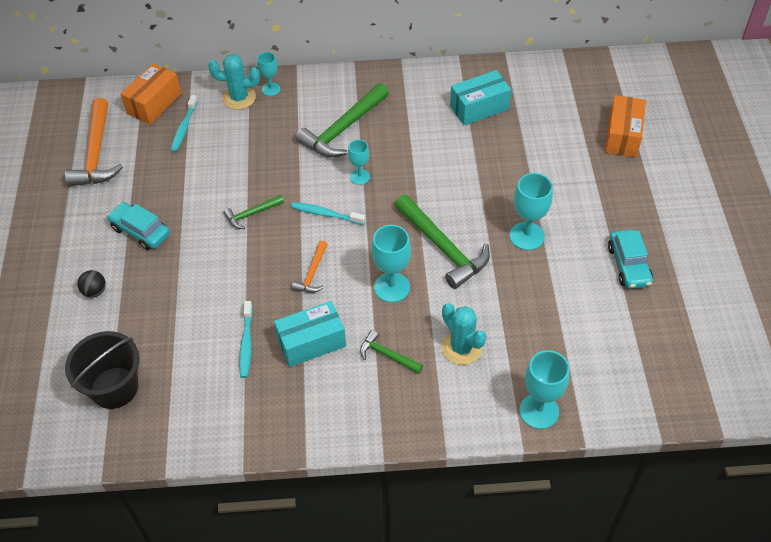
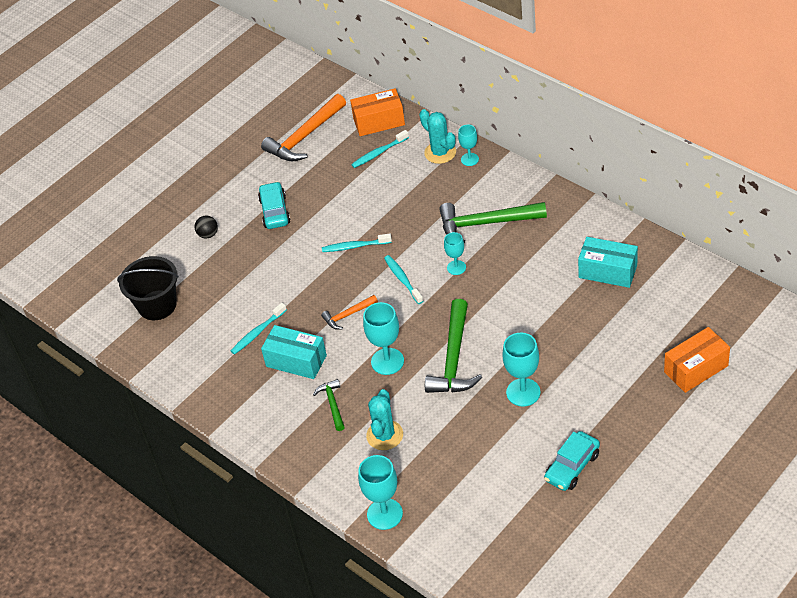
camera: 50 degrees right, 5 degrees down
(252, 214) = (355, 246): green hammer -> turquoise toothbrush

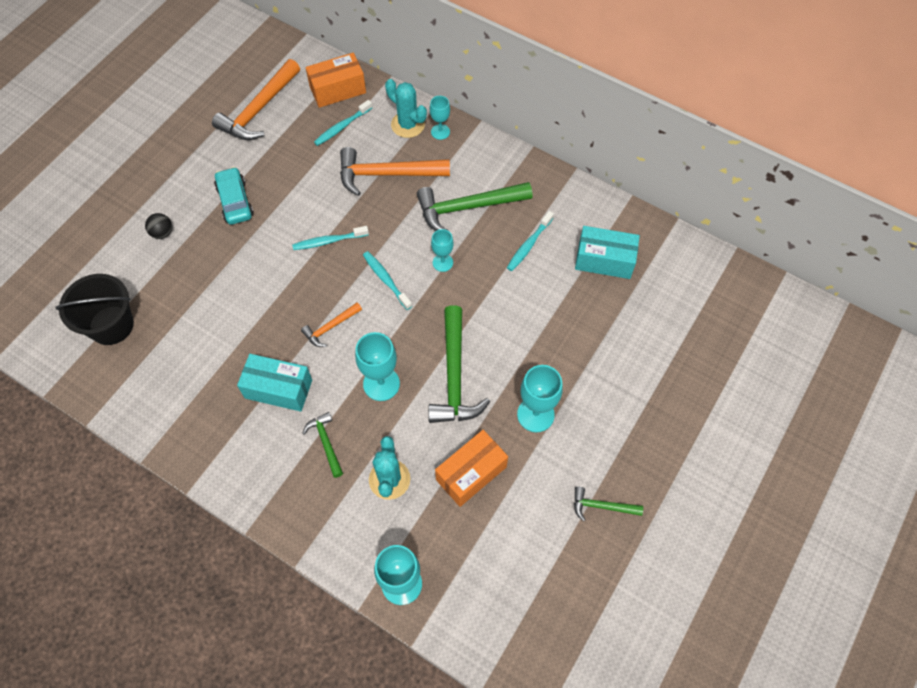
camera: 15 degrees left, 15 degrees up
(257, 332) = (231, 355): turquoise toothbrush -> turquoise toothbrush (529, 245)
(415, 193) = (387, 174): none -> orange hammer
(572, 467) = (602, 506): turquoise car -> green hammer
(696, 369) = (714, 374): orange box -> orange box (471, 473)

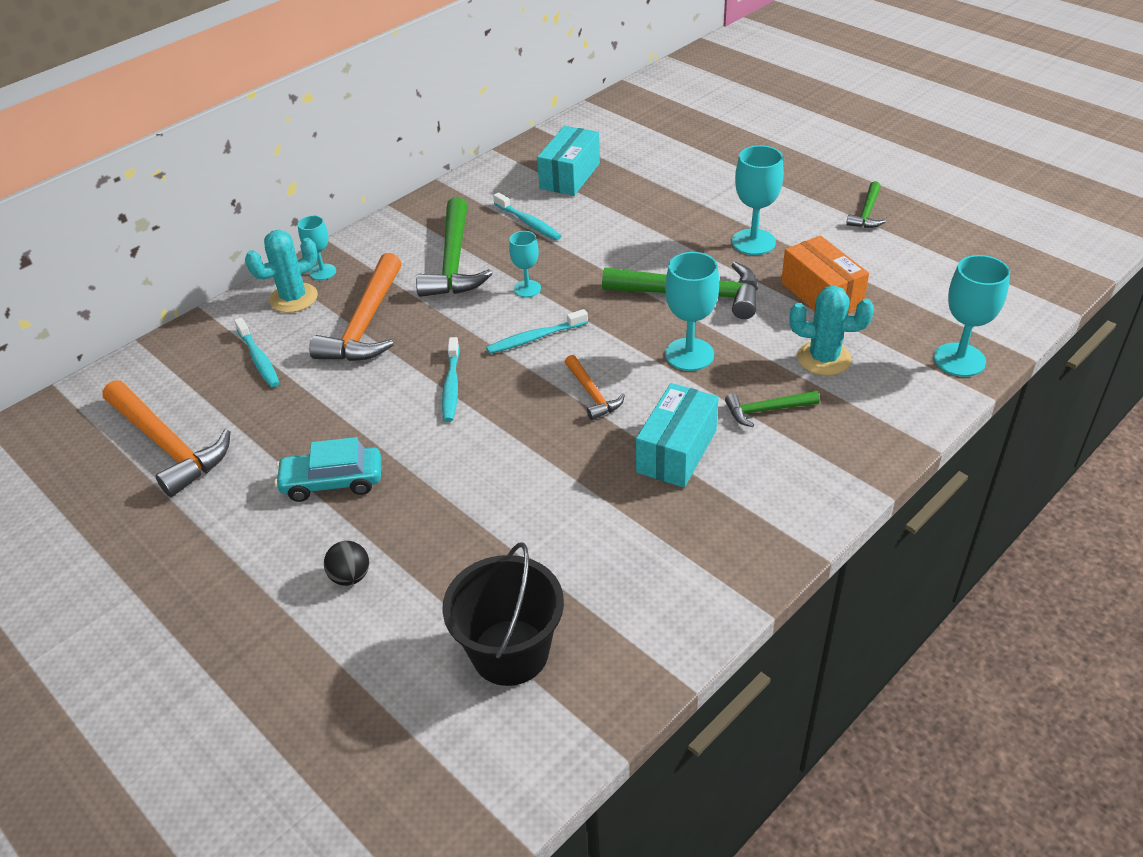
camera: 75 degrees left, 20 degrees down
(338, 90) = (187, 358): orange box -> none

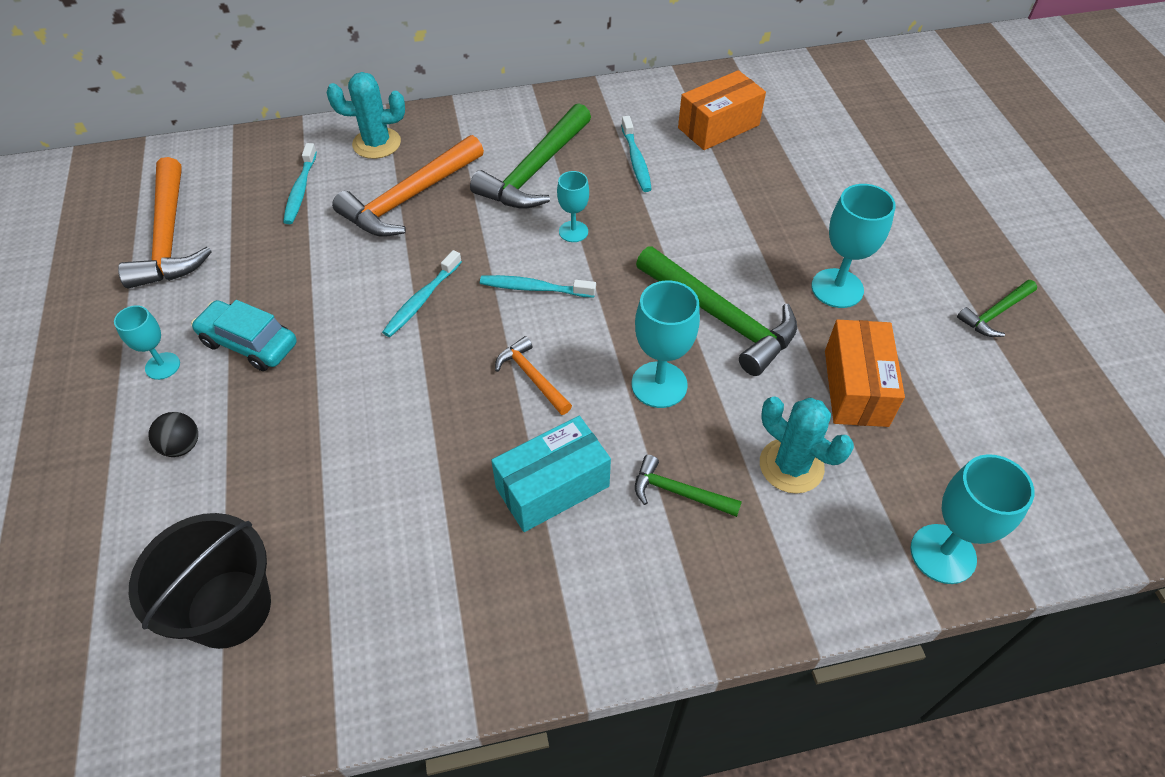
camera: 30 degrees right, 10 degrees up
(323, 272) = (421, 128): turquoise goblet -> turquoise goblet (162, 366)
(570, 176) = (718, 126): turquoise box -> orange box
(592, 394) = (532, 377): orange hammer -> orange hammer turned 135 degrees clockwise

